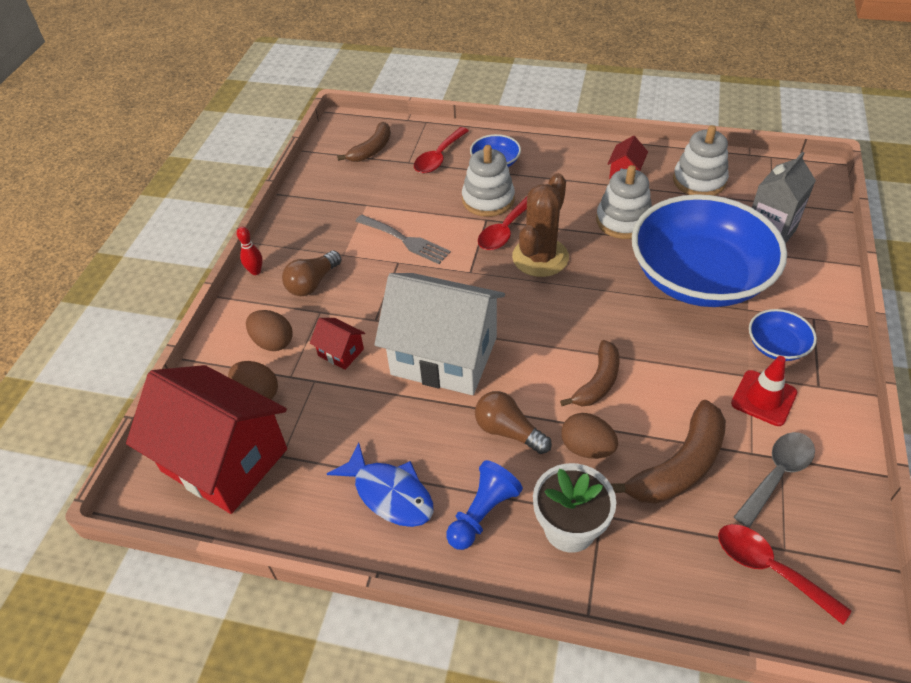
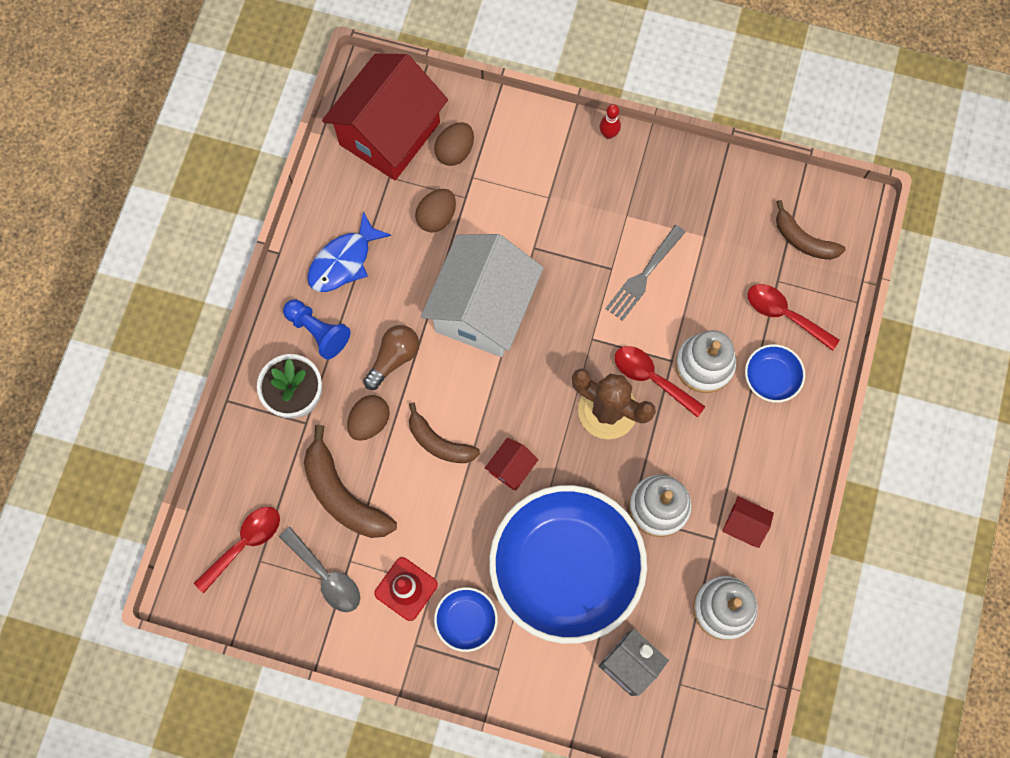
camera: 90 degrees right, 25 degrees up
(273, 342) = (513, 159): brown egg -> brown egg (437, 217)
(312, 283) = (587, 188): brown light bulb -> none
(341, 352) = (496, 218): red house -> red house (511, 468)

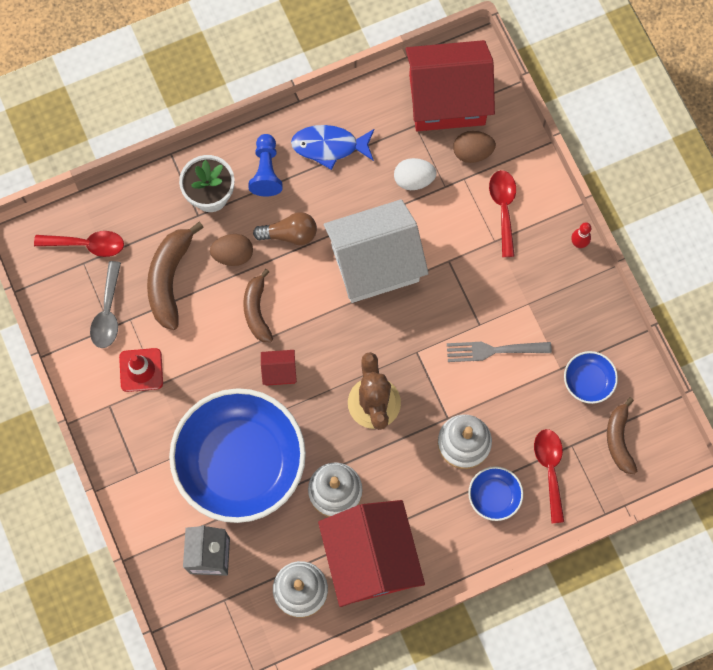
camera: 50 degrees right, 0 degrees up
(437, 217) = (414, 179): brown egg -> white egg
(466, 620) = (152, 425): blue bowl -> blue bowl (588, 381)
(651, 378) = (423, 414): red spoon -> red spoon (503, 208)
(743, 525) = (370, 558): red house -> red house, size x2.47

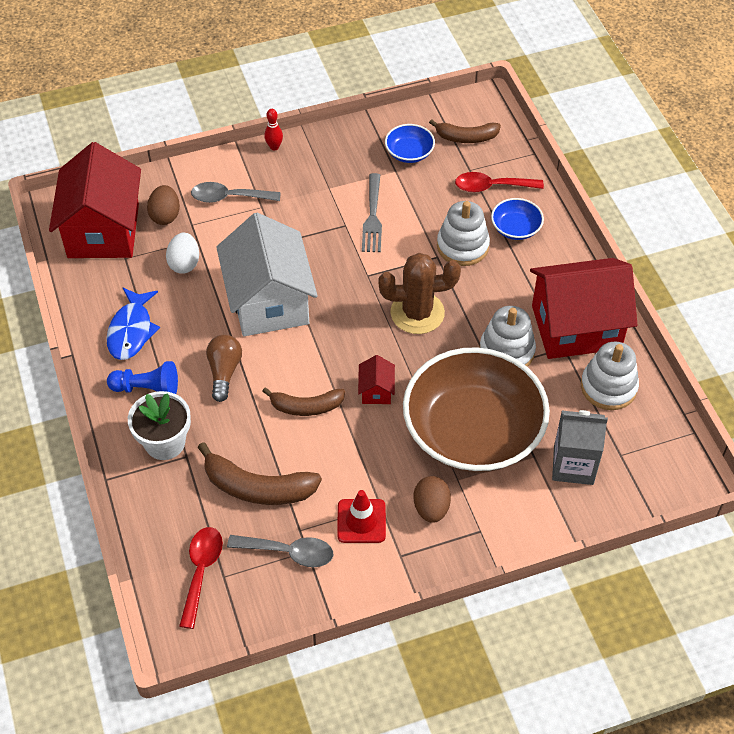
camera: 85 degrees left, 20 degrees down
(233, 255) = (239, 425): brown egg -> brown egg (431, 508)
(240, 462) = (473, 431): blue bowl -> brown bowl
(503, 208) = (229, 197): red spoon -> grey spoon

